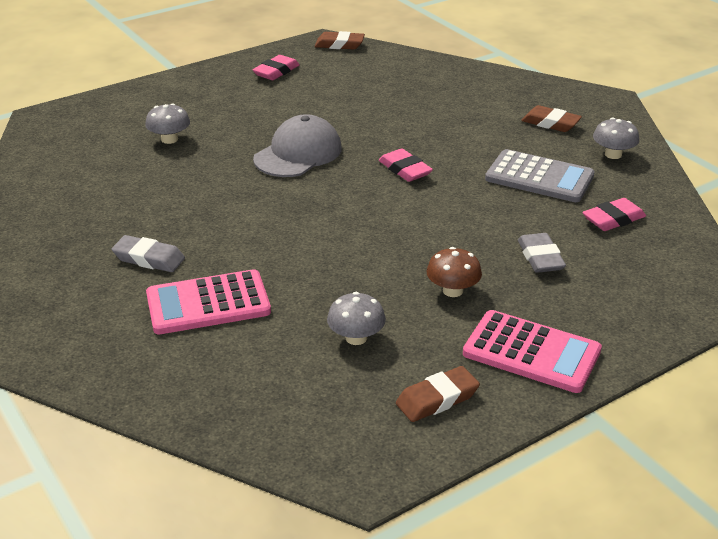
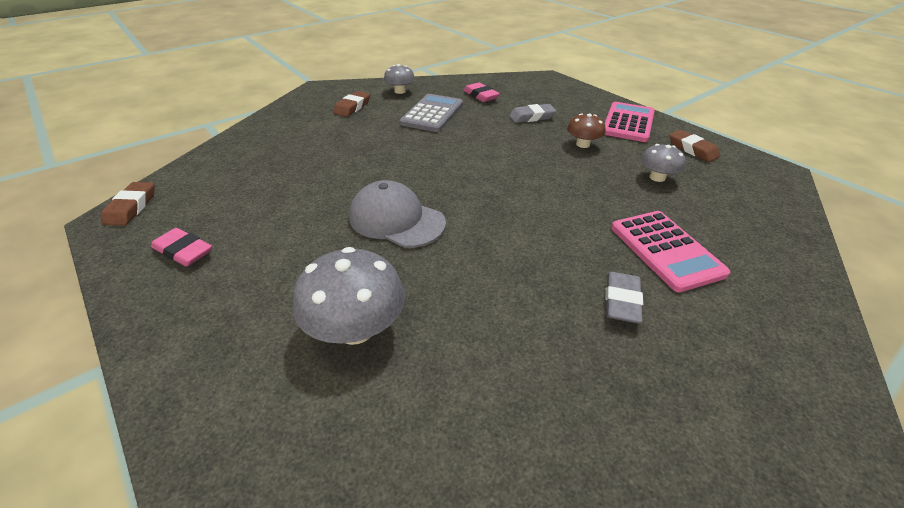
camera: 95 degrees left, 5 degrees up
(169, 139) = (355, 328): grey mushroom -> grey mushroom, size x1.72
(405, 170) = (425, 163): pink eraser -> none

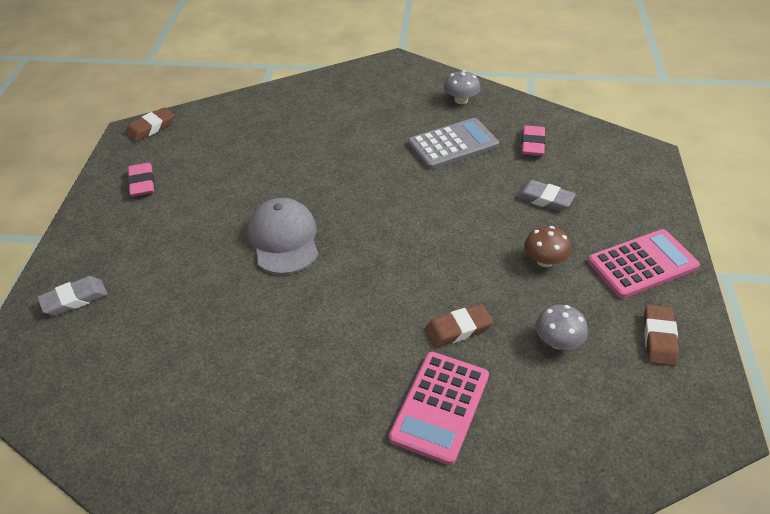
camera: 45 degrees right, 5 degrees up
(352, 107) = (394, 101): brown eraser -> brown eraser (458, 329)
(355, 328) = (163, 304): grey mushroom -> none
(621, 301) = (338, 414): grey eraser -> grey eraser (74, 299)

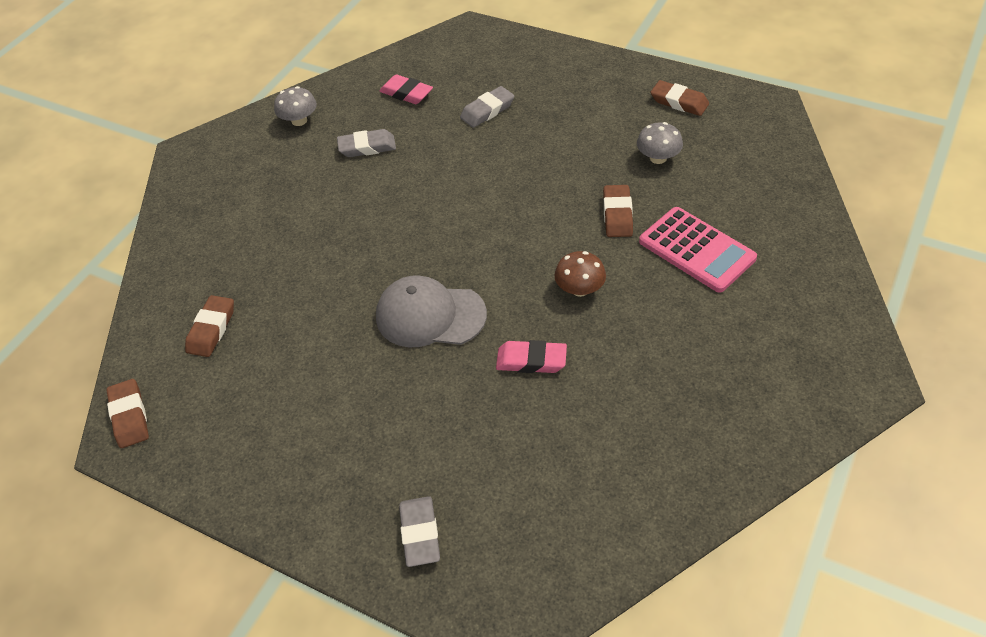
camera: 65 degrees left, 5 degrees up
(142, 183) = (243, 439): pink eraser -> pink eraser (531, 360)
(233, 135) = (211, 329): none -> brown eraser
(453, 144) = (367, 147): grey calculator -> grey eraser
(545, 260) = (564, 136): brown mushroom -> brown mushroom (580, 289)
(642, 264) = (598, 82): pink calculator -> none

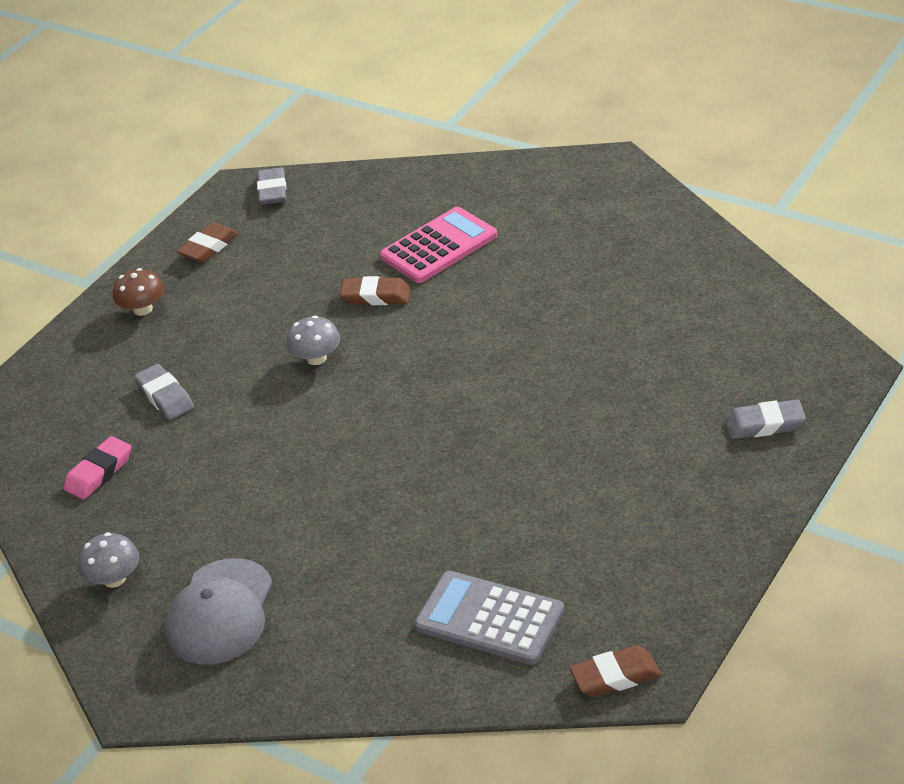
camera: 85 degrees left, 10 degrees down
(211, 329) = (489, 619): brown eraser -> grey calculator
(367, 147) = (196, 503): grey eraser -> grey eraser (272, 191)
(430, 315) = (496, 431): grey cap -> grey cap (220, 612)
(531, 360) = (567, 356): pink eraser -> none
(580, 289) = (477, 323): brown mushroom -> brown mushroom (143, 309)
(658, 158) = (296, 265): grey mushroom -> grey mushroom (316, 358)

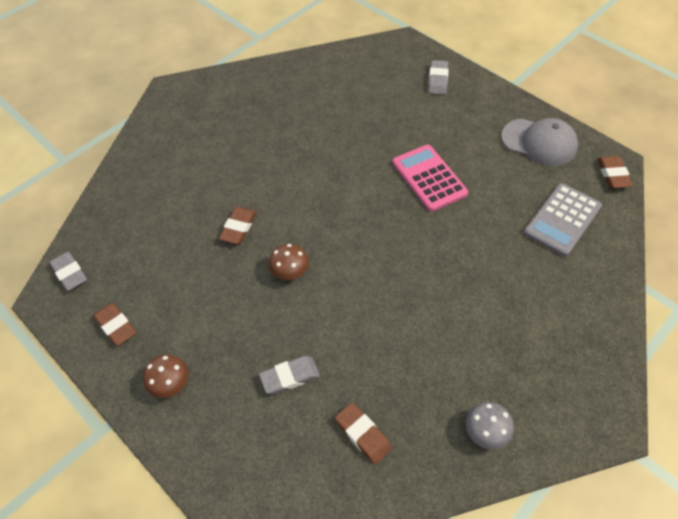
camera: 80 degrees left, 15 degrees up
(99, 472) = (363, 434): pink eraser -> brown eraser
(220, 612) = (533, 362): grey cap -> grey cap (539, 142)
(272, 191) = (70, 273): grey eraser -> grey eraser turned 45 degrees clockwise
(316, 358) = (290, 272): grey mushroom -> brown mushroom
(439, 246) = (203, 185): pink calculator -> pink calculator (429, 178)

